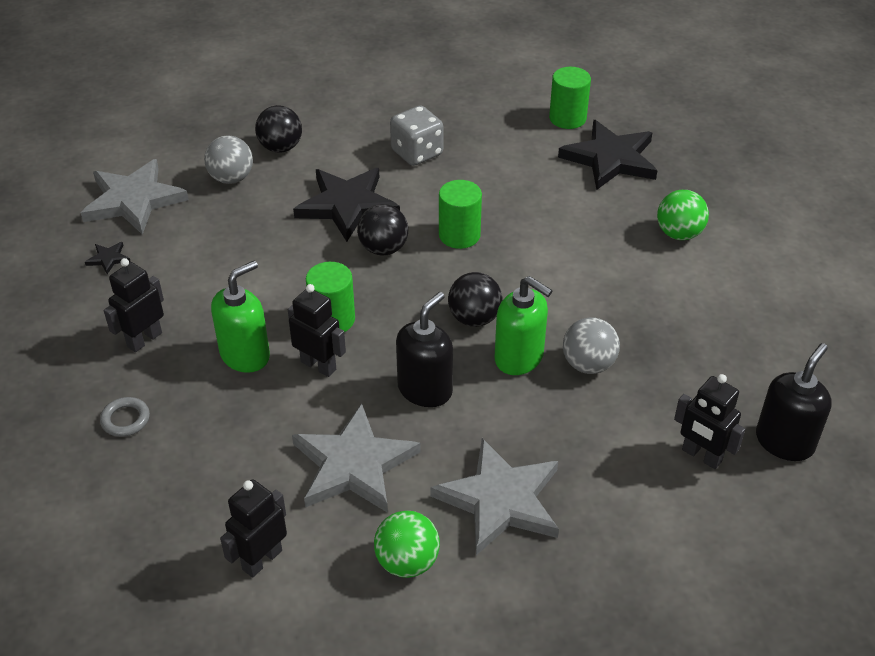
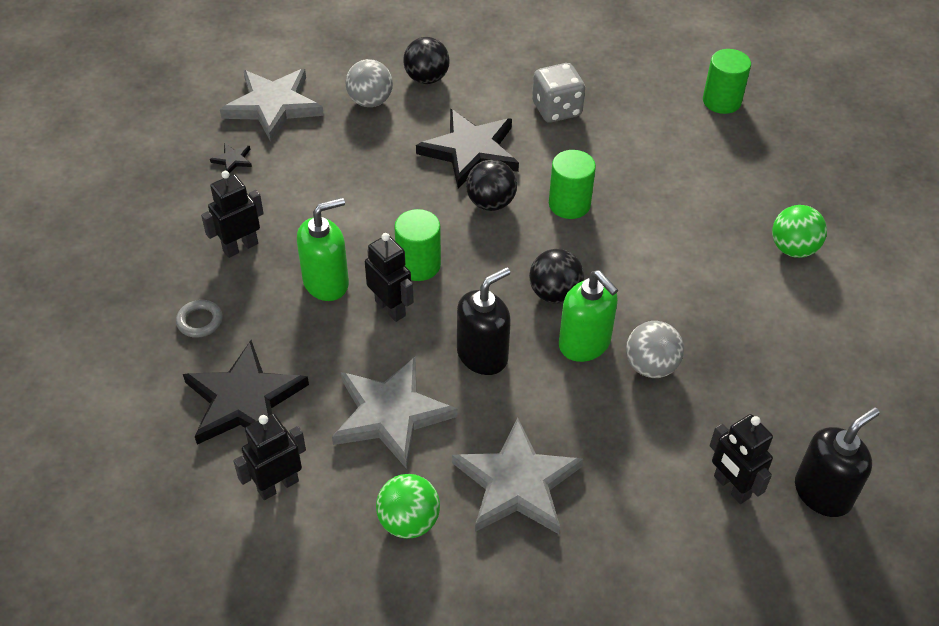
camera: 15 degrees right, 5 degrees up
(610, 159) = (751, 154): black star -> black star (244, 400)

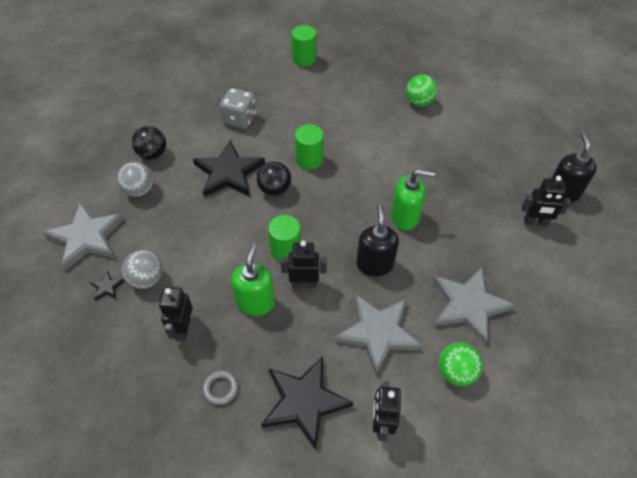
camera: 50 degrees left, 5 degrees up
(554, 293) = (362, 206): black ball -> none
(651, 366) = (442, 201): grey ball -> grey ball (146, 279)

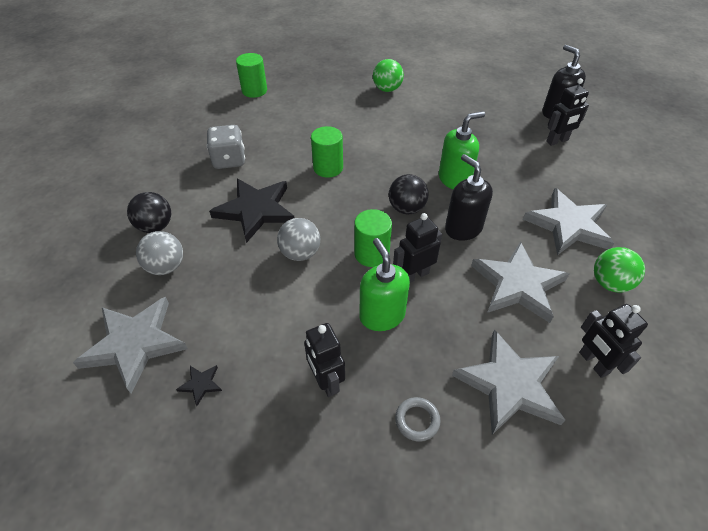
camera: 30 degrees left, 5 degrees down
(146, 279) = (243, 352): grey ball -> grey ball (300, 253)
(275, 189) = (316, 206): black ball -> black ball (406, 208)
(304, 402) = (510, 384): black star -> grey star

